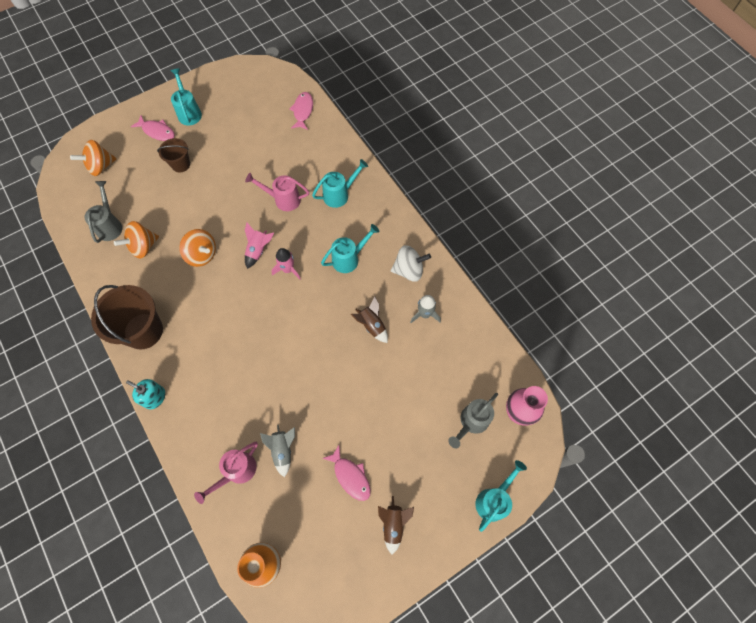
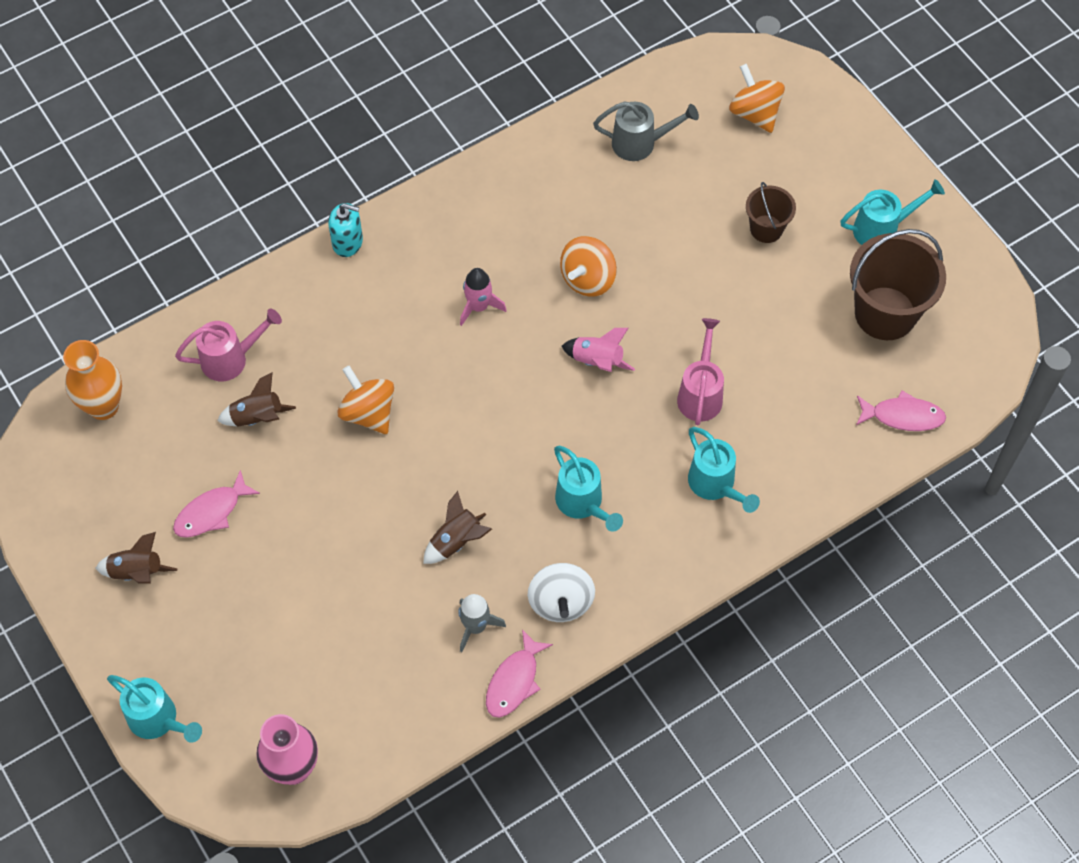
camera: 90 degrees right, 5 degrees down
(143, 247) = (601, 194): orange spinning top -> orange spinning top (368, 412)
(143, 331) = (454, 214): brown bucket -> brown bucket (885, 313)
(154, 397) = (347, 242): turquoise soap dispenser -> turquoise soap dispenser turned 75 degrees clockwise
(157, 131) = (834, 185): pink fish -> pink fish (514, 681)
(237, 471) = (231, 359): pink watering can -> pink watering can turned 120 degrees clockwise
(282, 450) = (257, 417): grey rocket -> brown rocket
(288, 269) = (561, 408): pink rocket -> pink rocket (479, 306)
(471, 422) = (282, 693): grey watering can -> none

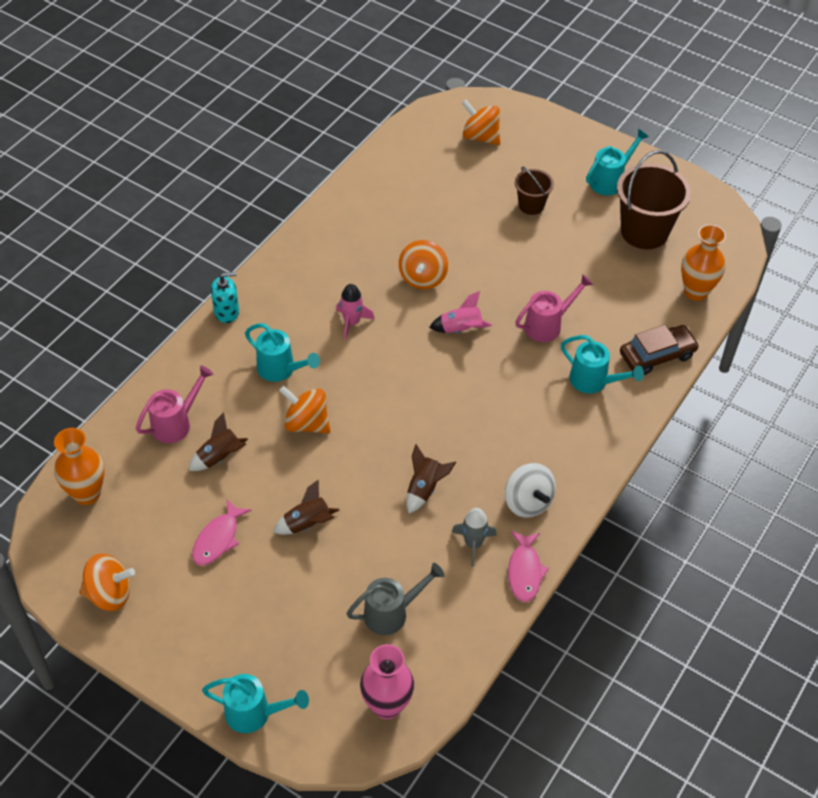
camera: 25 degrees left, 10 degrees down
(76, 529) = (109, 594): none -> orange spinning top
(137, 572) = (178, 607): brown rocket -> brown rocket (307, 524)
(582, 503) = (505, 428): turquoise watering can -> turquoise watering can (280, 370)
(640, 143) = (410, 180): grey watering can -> grey watering can (392, 613)
(700, 394) = (547, 325): pink watering can -> pink watering can turned 75 degrees clockwise
(809, 480) = (657, 355): none -> brown car
(903, 416) = (696, 291): pink fish -> orange vase

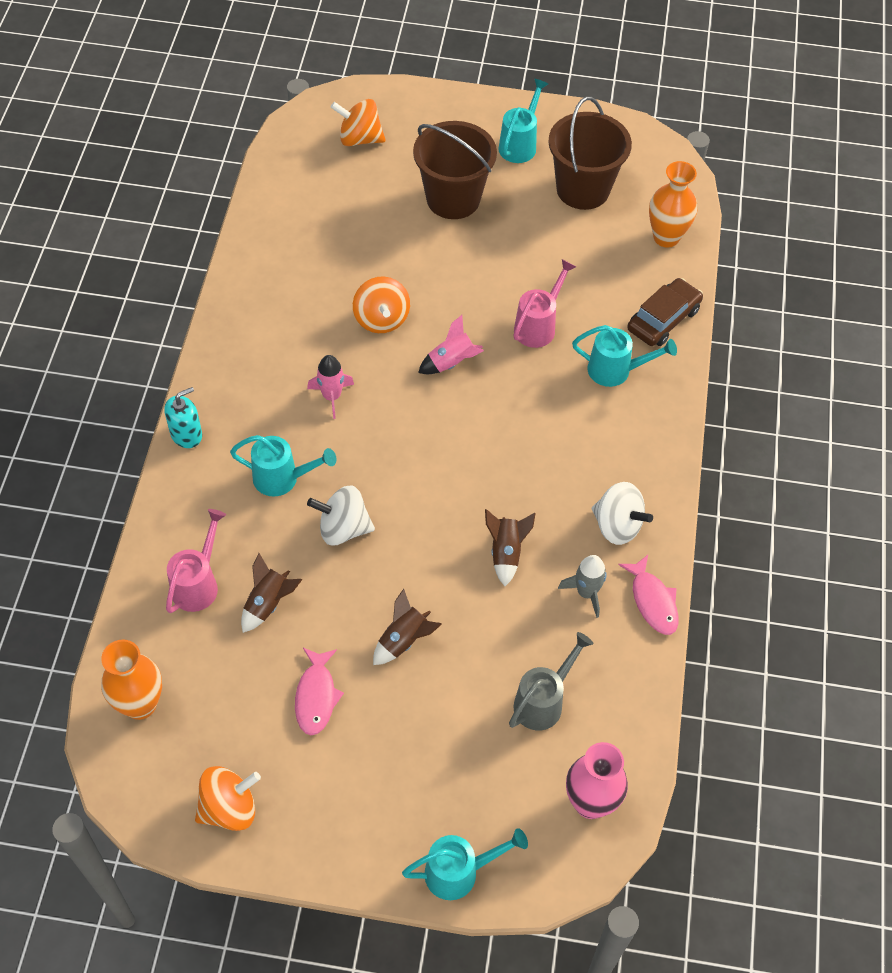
camera: 25 degrees left, 5 degrees up
(306, 423) = (343, 528): orange spinning top -> white spinning top
(531, 205) = (453, 199): brown bucket -> brown bucket, size x1.83

